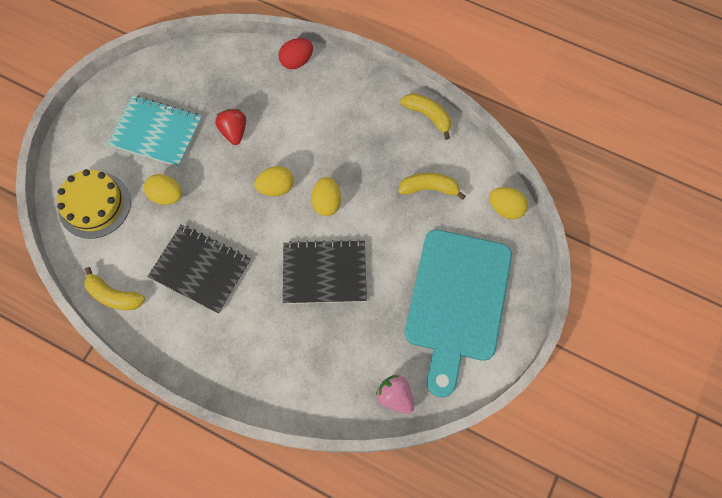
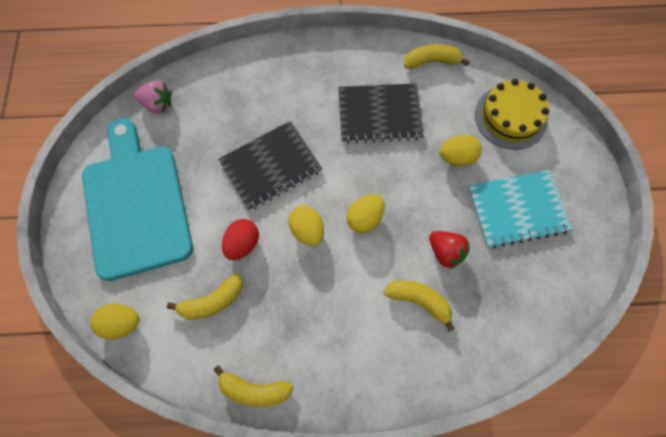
camera: 150 degrees right, 0 degrees up
(278, 111) = (419, 301): none -> yellow banana
(297, 61) = (442, 375): red egg -> red egg (242, 244)

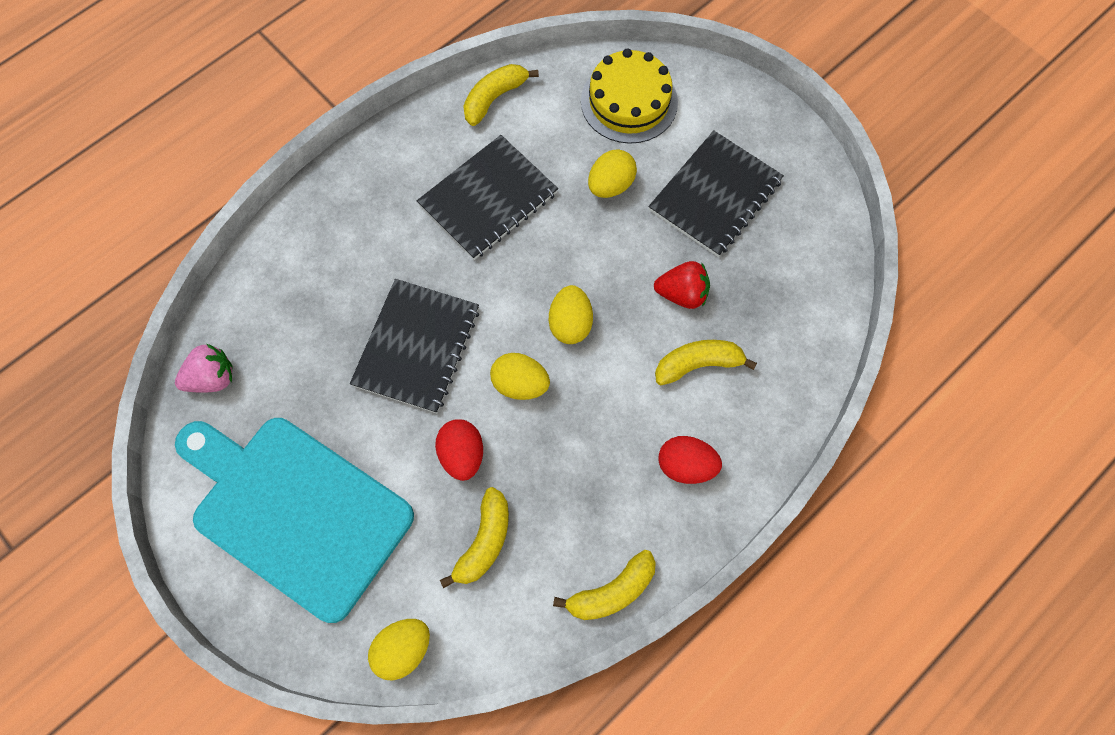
camera: 40 degrees left, 0 degrees up
(359, 354) = (685, 465): none -> red egg
(517, 209) = (715, 195): turquoise notebook -> black notebook

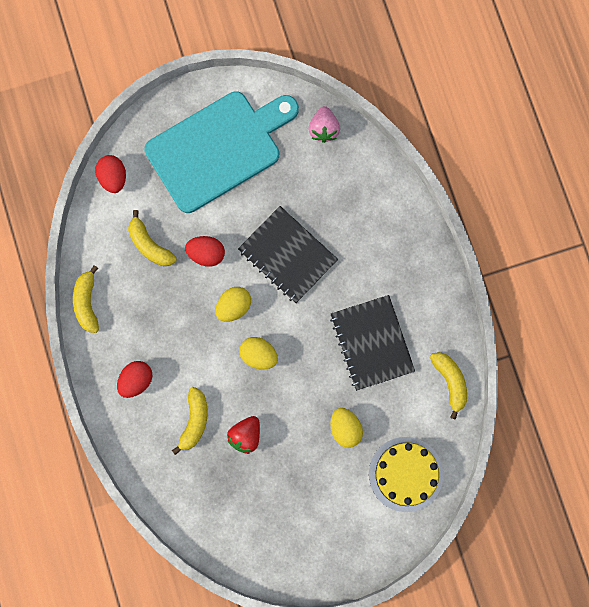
camera: 115 degrees right, 10 degrees up
(403, 649) = (113, 178): yellow egg -> red egg
(715, 195) = (305, 495): black notebook -> none

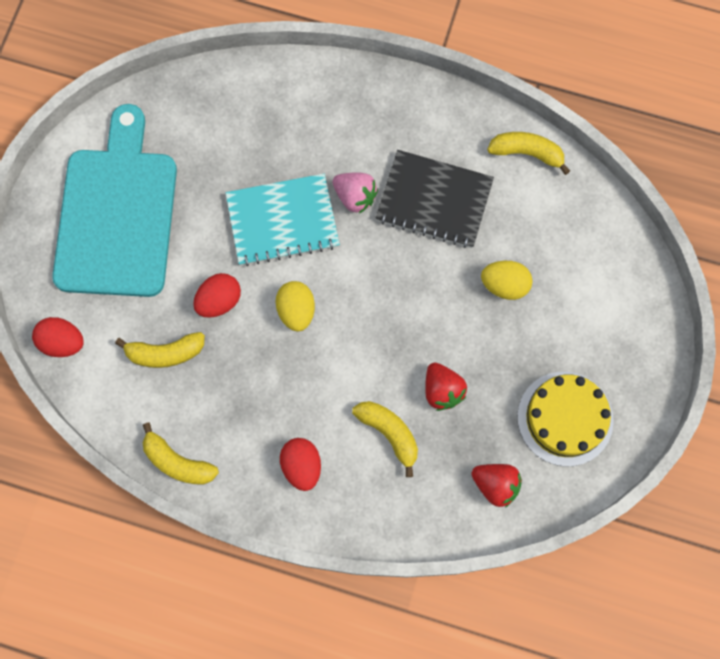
camera: 55 degrees left, 5 degrees down
(207, 511) = (495, 485): none -> red strawberry
(258, 355) = (366, 320): yellow egg -> none
(287, 255) = (282, 221): black notebook -> turquoise notebook
(323, 129) = (179, 99): pink strawberry -> pink strawberry (355, 197)
(405, 474) = (592, 257): yellow cake -> yellow cake (565, 418)

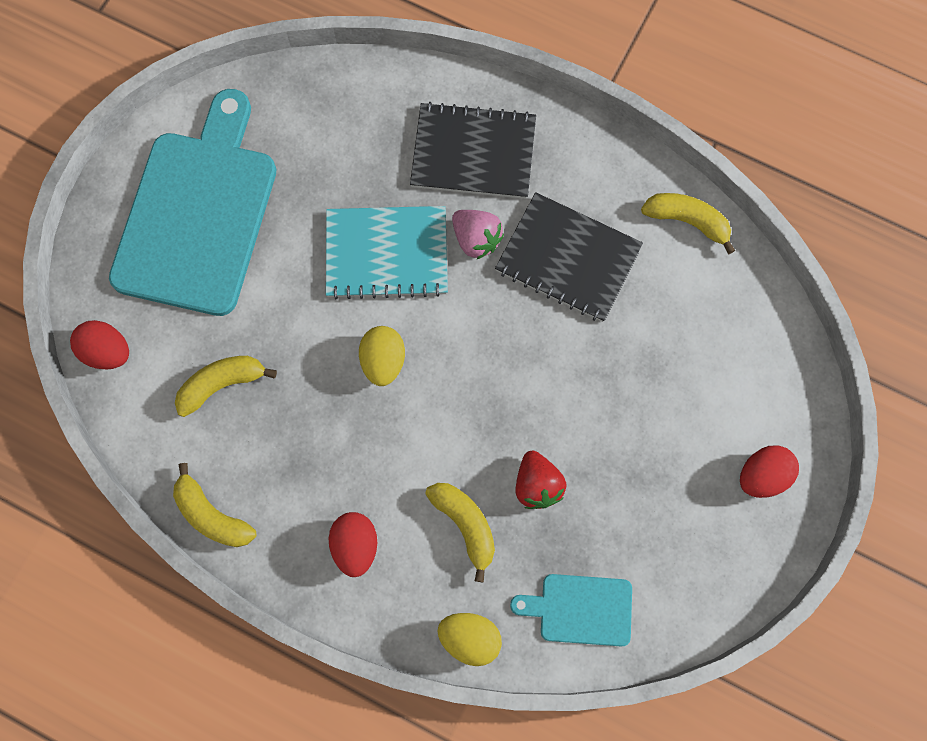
camera: 10 degrees right, 0 degrees up
(165, 353) = (222, 384): yellow banana -> yellow banana turned 150 degrees clockwise
(219, 301) = (296, 334): red egg -> red egg (762, 476)
(339, 125) = (473, 153): none -> black notebook
(495, 485) = (580, 609): red strawberry -> turquoise cutting board
(504, 285) = (633, 372): yellow egg -> yellow egg (470, 638)
(565, 418) = (677, 544): yellow cake -> none

